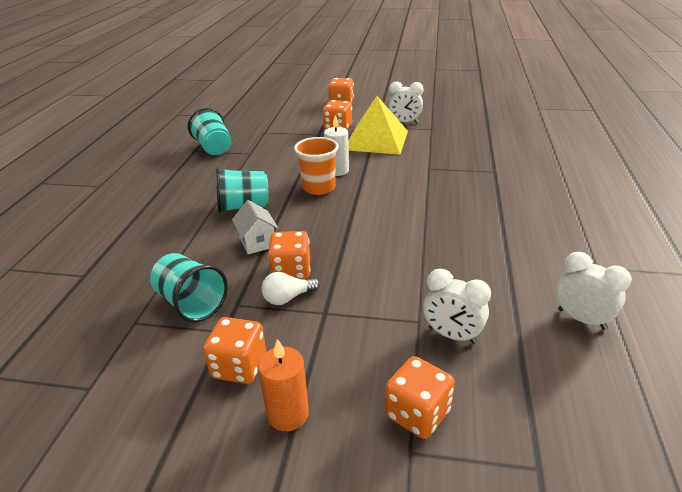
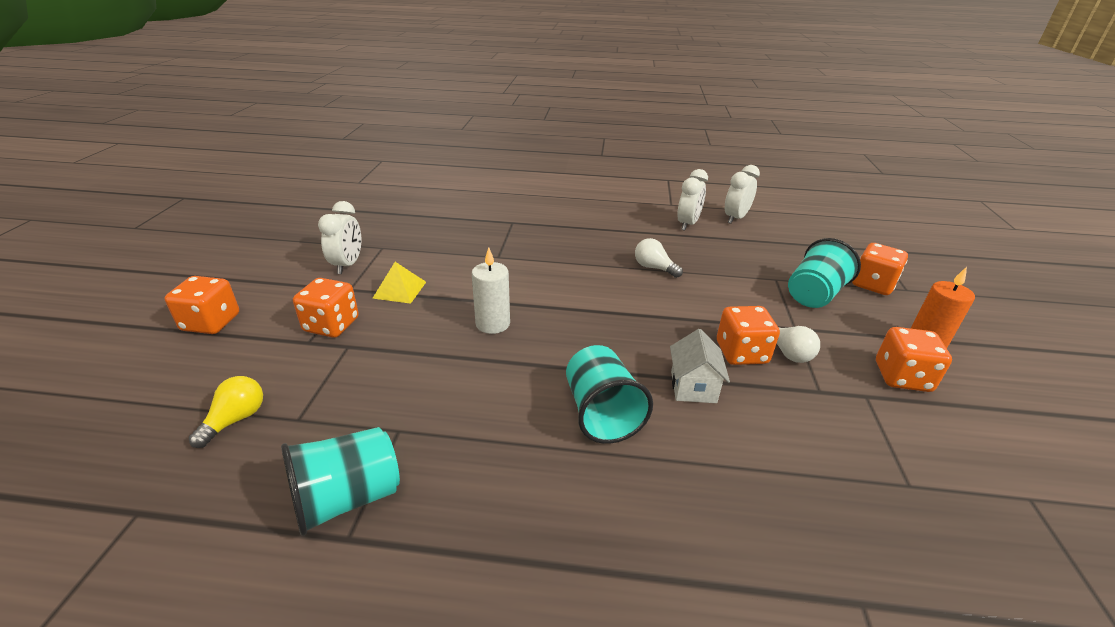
camera: 95 degrees left, 0 degrees up
(191, 303) = (841, 432): turquoise cup -> turquoise cup (814, 295)
(257, 242) = (693, 387): white house -> white house turned 60 degrees counterclockwise
(268, 121) = (235, 420): none -> yellow light bulb
(318, 188) = (543, 339): orange cup -> none
(376, 140) = (399, 290): yellow pyramid -> yellow pyramid, size x0.48
(426, 240) = (654, 268): none -> white light bulb
(452, 335) = (783, 266): white clock -> white clock (687, 224)

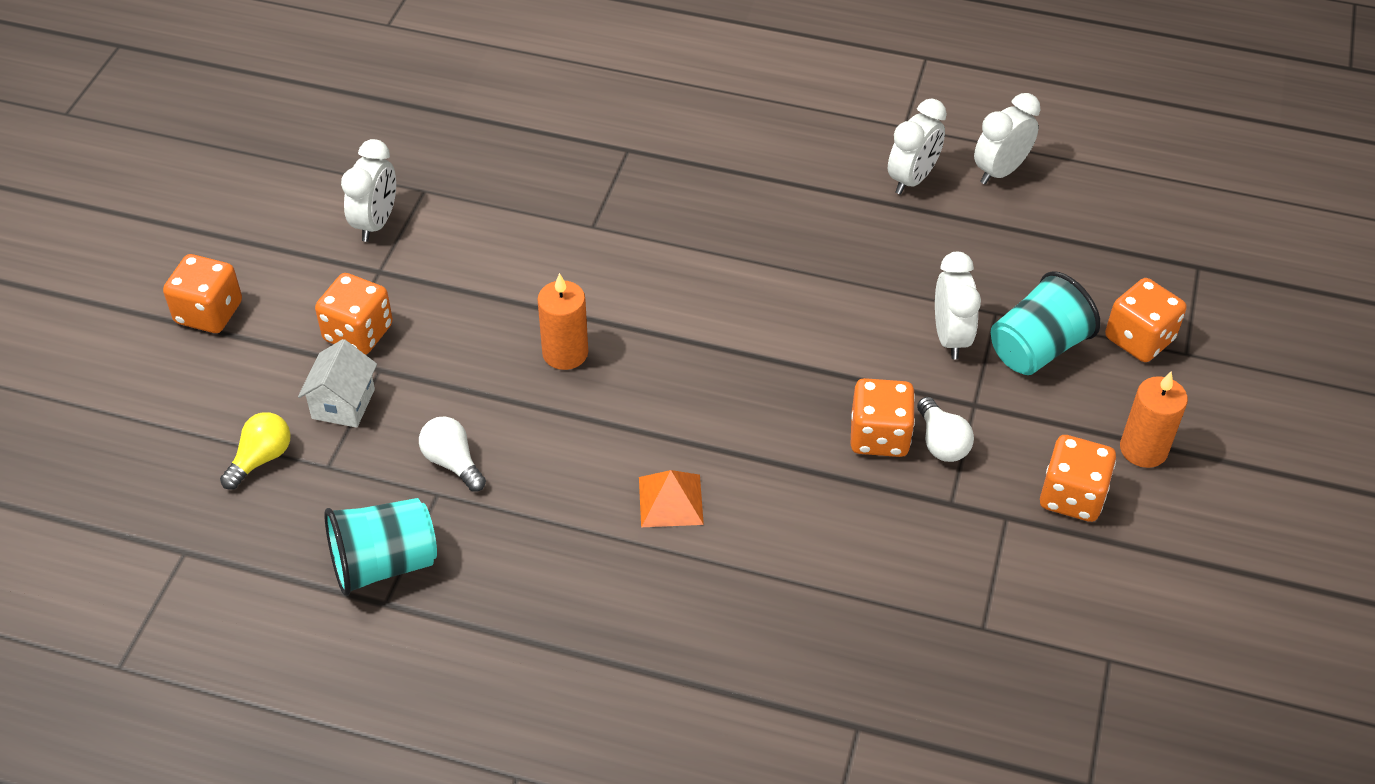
camera: 10 degrees right, 15 degrees up
(399, 290) = (447, 279): yellow pyramid -> none
(493, 324) = (565, 353): white candle -> orange candle
(601, 413) = (670, 500): turquoise cup -> orange pyramid
(654, 268) = (820, 272): white light bulb -> white light bulb (453, 462)
(693, 387) = (794, 478): white house -> white house (343, 404)
(755, 293) = (950, 338): none -> white clock

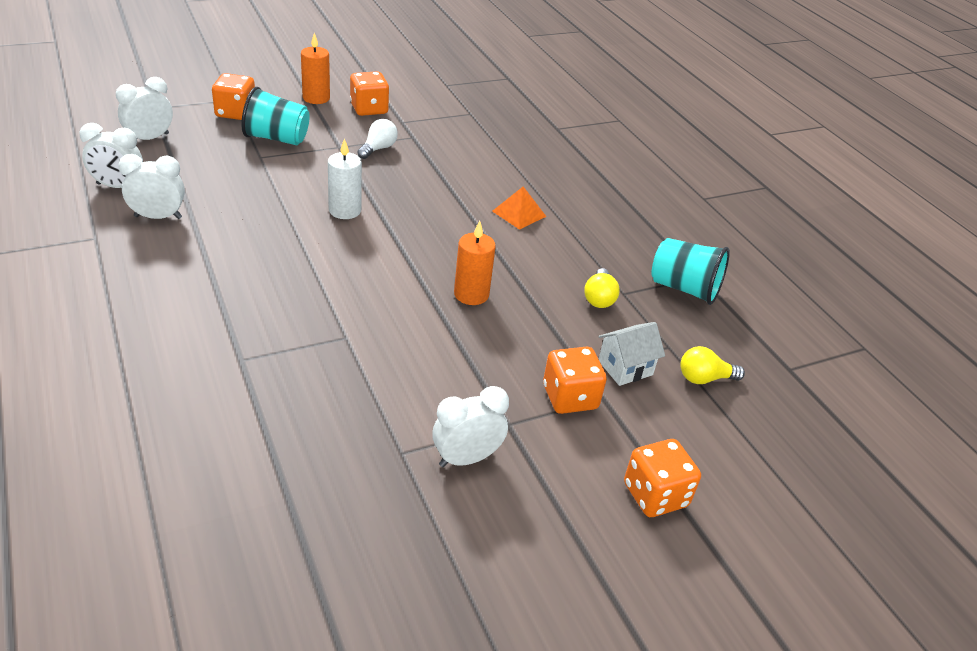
camera: 135 degrees left, 10 degrees down
(453, 462) = (599, 298): white light bulb -> yellow light bulb
(811, 331) = (345, 210): none -> white candle
(879, 436) = (396, 166): orange dice -> none
(950, 338) = (297, 165): white clock -> white clock (149, 139)

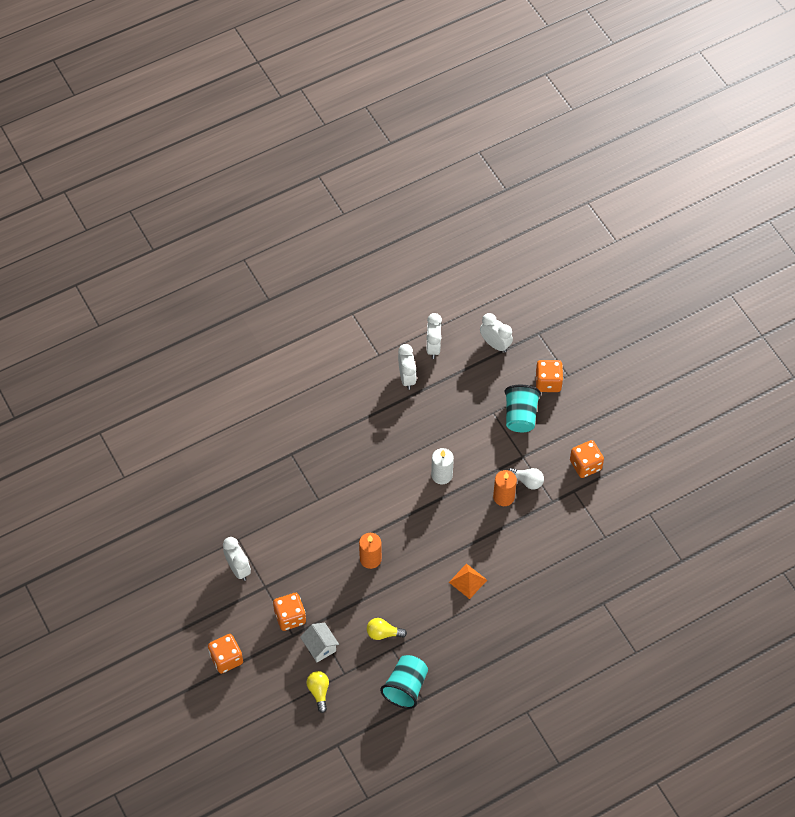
camera: 90 degrees right, 20 degrees up
(316, 98) = (589, 427): orange candle -> orange candle (503, 497)

